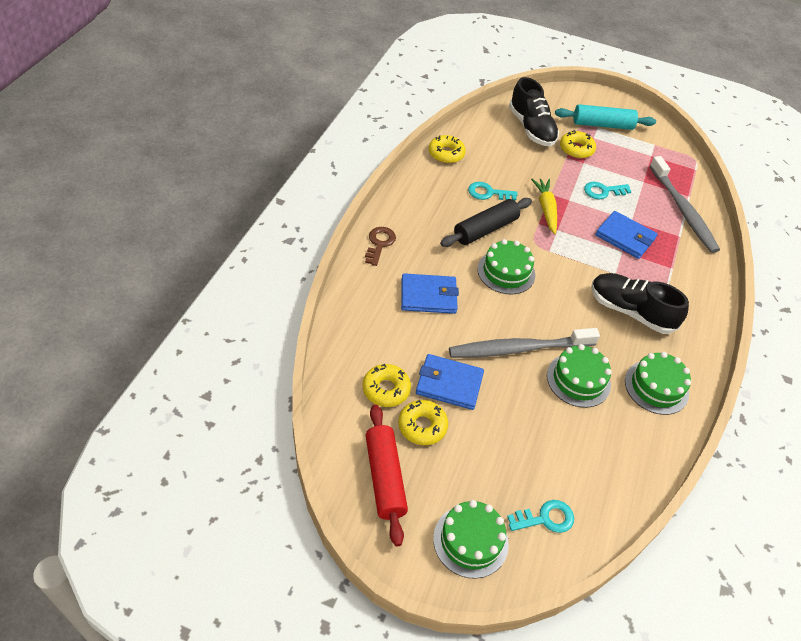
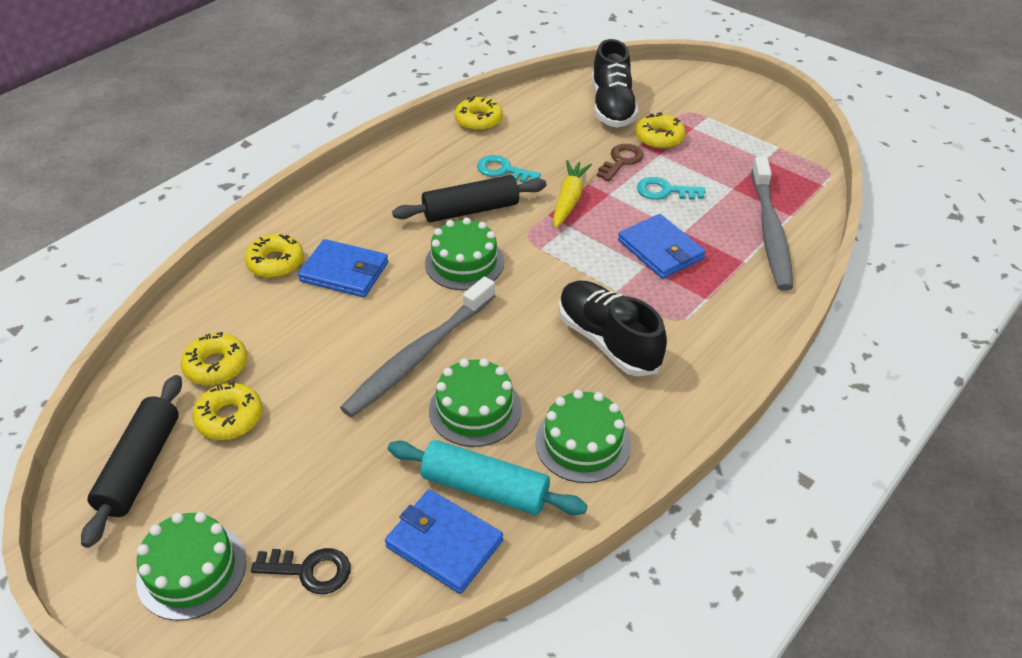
camera: 25 degrees right, 5 degrees down
(374, 298) = (276, 262): none -> yellow donut
(379, 243) = (325, 204): brown key -> brown key (621, 161)
(385, 478) = (141, 466): red rolling pin -> black rolling pin
(449, 384) = (298, 376): blue wallet -> blue wallet (444, 543)
(519, 349) = (419, 355): grey toothbrush -> grey toothbrush turned 60 degrees counterclockwise
(545, 518) = (310, 570): turquoise key -> black key
(602, 125) = (716, 115): turquoise rolling pin -> turquoise rolling pin (485, 488)

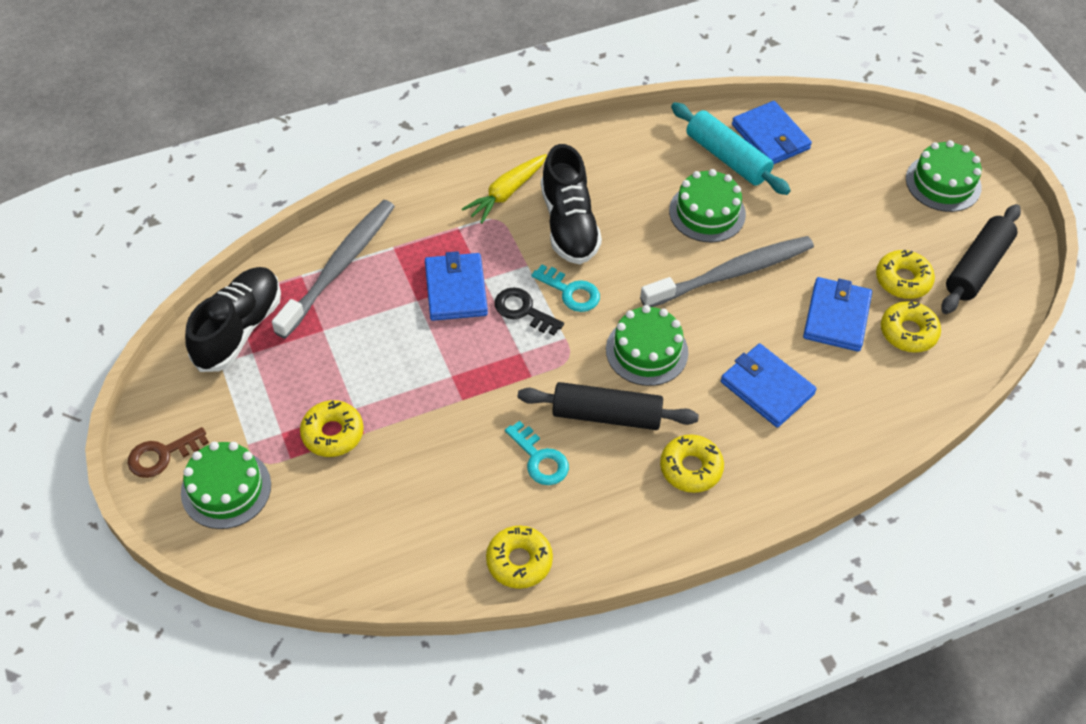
camera: 155 degrees left, 10 degrees up
(276, 262) = (832, 428): yellow donut -> yellow donut (690, 468)
(295, 353) = (836, 317): none -> blue wallet
(310, 570) = (864, 154): black key -> black key (523, 310)
(569, 200) = (497, 385): yellow carrot -> yellow carrot (506, 193)
(583, 443) = (641, 159): green cake -> green cake (226, 489)
(612, 107) = (342, 512): black shoe -> black shoe (239, 329)
(621, 161) = (402, 416): brown key -> brown key (162, 455)
(664, 191) = (393, 355): turquoise key -> turquoise key (571, 292)

